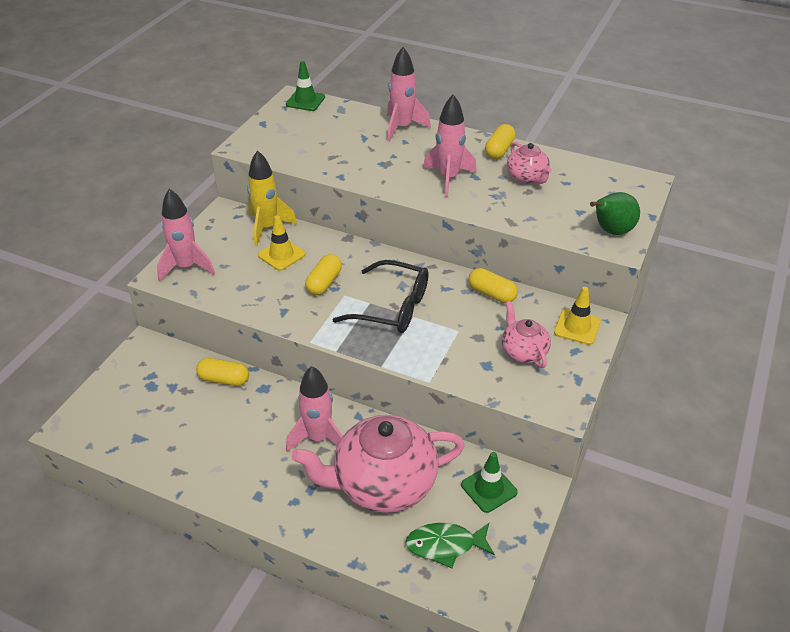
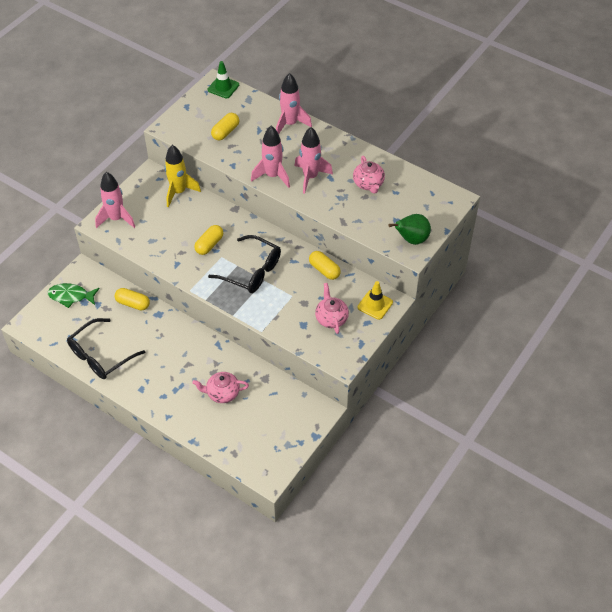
camera: 10 degrees right, 10 degrees up
(187, 457) = (100, 356): none -> black glasses
(281, 255) = (184, 217): yellow traffic cone -> none
(318, 438) = (188, 355): pink rocket -> pink rocket (272, 176)
(383, 484) = (222, 393): pink teapot -> pink teapot, size x0.50
(445, 545) = (251, 438): green fish -> green fish (71, 296)
(489, 488) = (290, 407): green traffic cone -> none
(499, 150) = (356, 155): yellow capsule -> yellow capsule (225, 132)

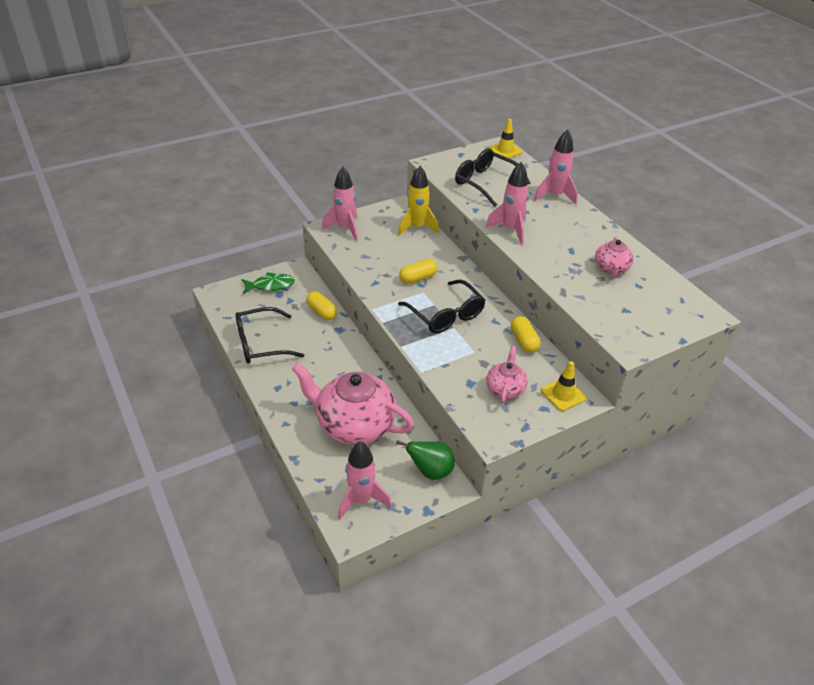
camera: 25 degrees right, 10 degrees down
(71, 296) = (271, 285): green fish -> green fish turned 135 degrees clockwise
(222, 393) = (354, 425): pink teapot -> pink teapot, size x2.00
(223, 87) = (505, 151): green traffic cone -> yellow traffic cone
(225, 132) = (485, 183): yellow capsule -> black glasses
(310, 177) = (550, 243): pink rocket -> pink rocket (361, 500)
(411, 239) = (634, 334): green pear -> green pear (430, 471)

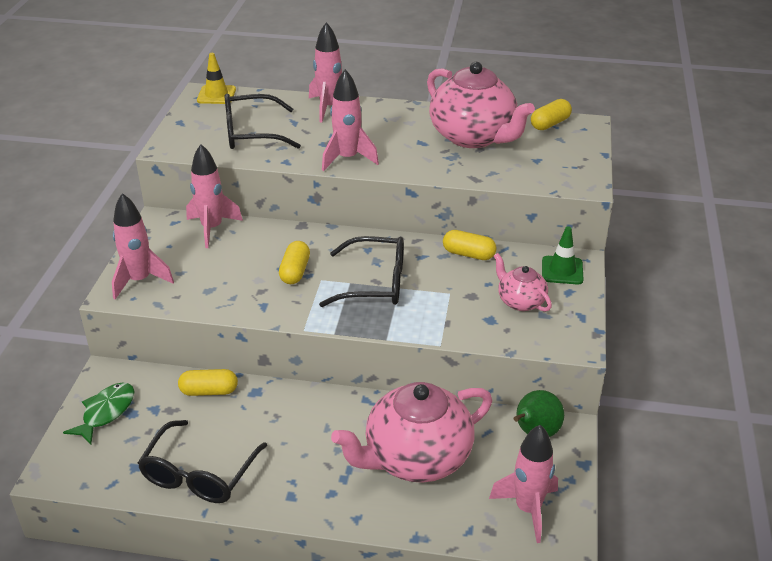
camera: 50 degrees left, 5 degrees down
(417, 227) = (212, 228): yellow rocket -> pink rocket
(563, 394) = (562, 270): yellow traffic cone -> green traffic cone
(611, 268) = (473, 137): pink teapot -> pink teapot, size x2.00
(681, 296) = (550, 124): none -> yellow capsule

